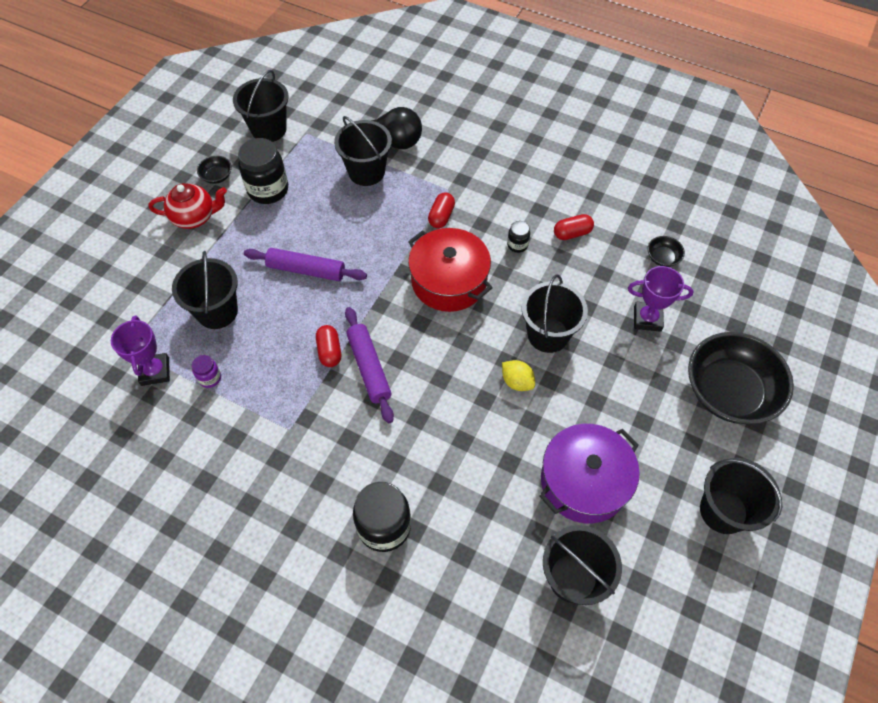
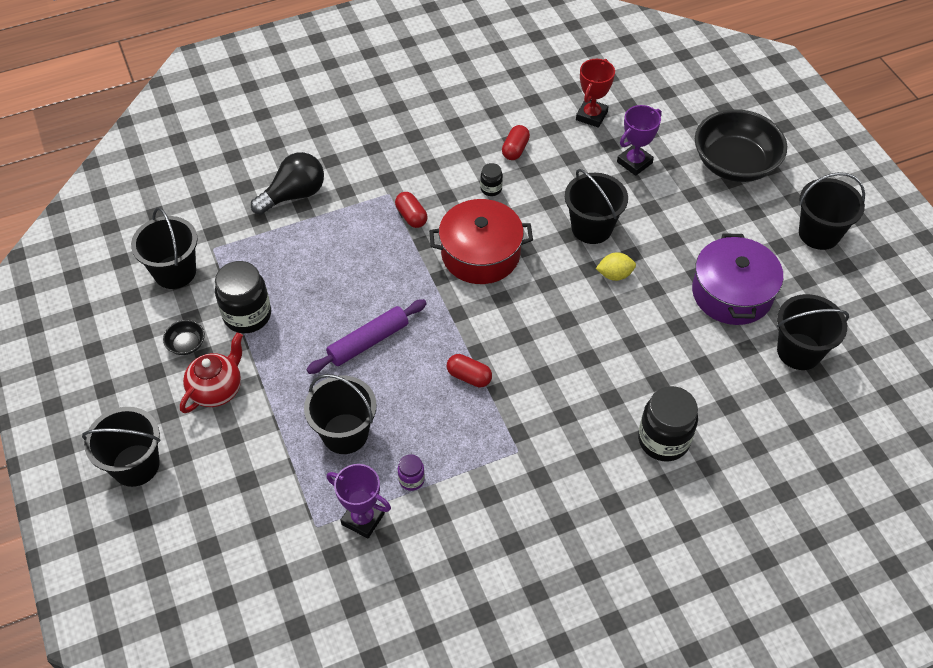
camera: 50 degrees left, 5 degrees down
(366, 172) = (307, 234): black bucket -> black bucket (135, 465)
(369, 368) = (511, 360): purple rolling pin -> none
(662, 258) = (591, 116): black bowl -> red trophy

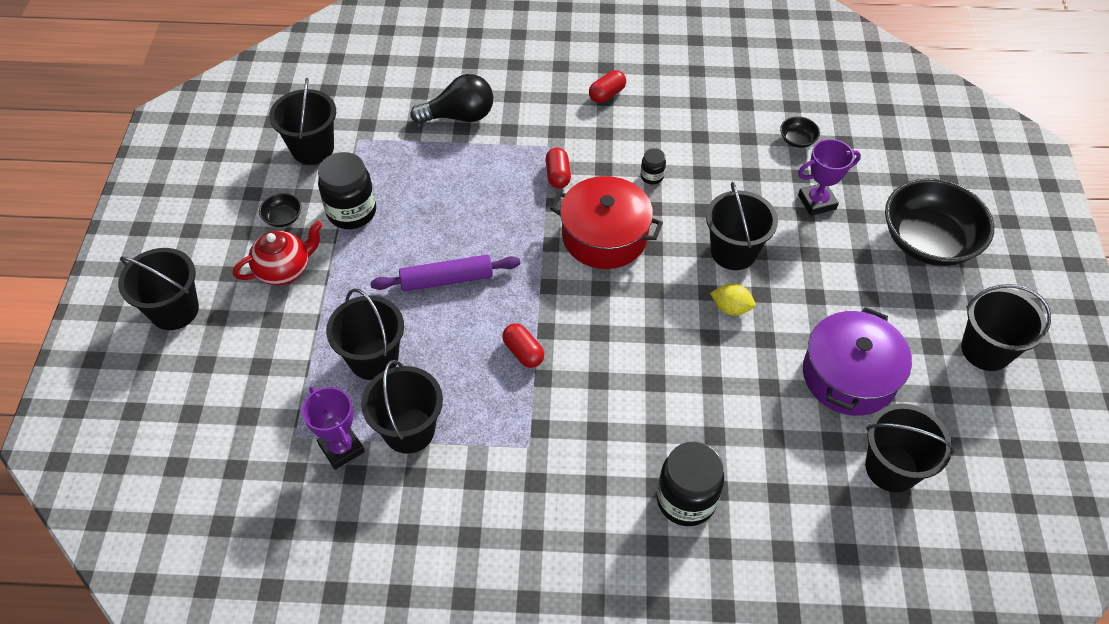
camera: 25 degrees right, 0 degrees up
(411, 480) = (409, 430): purple jar -> black bucket
(515, 149) = (698, 146): red capsule -> red capsule (607, 94)
(591, 116) = (797, 140): red trophy -> black bowl

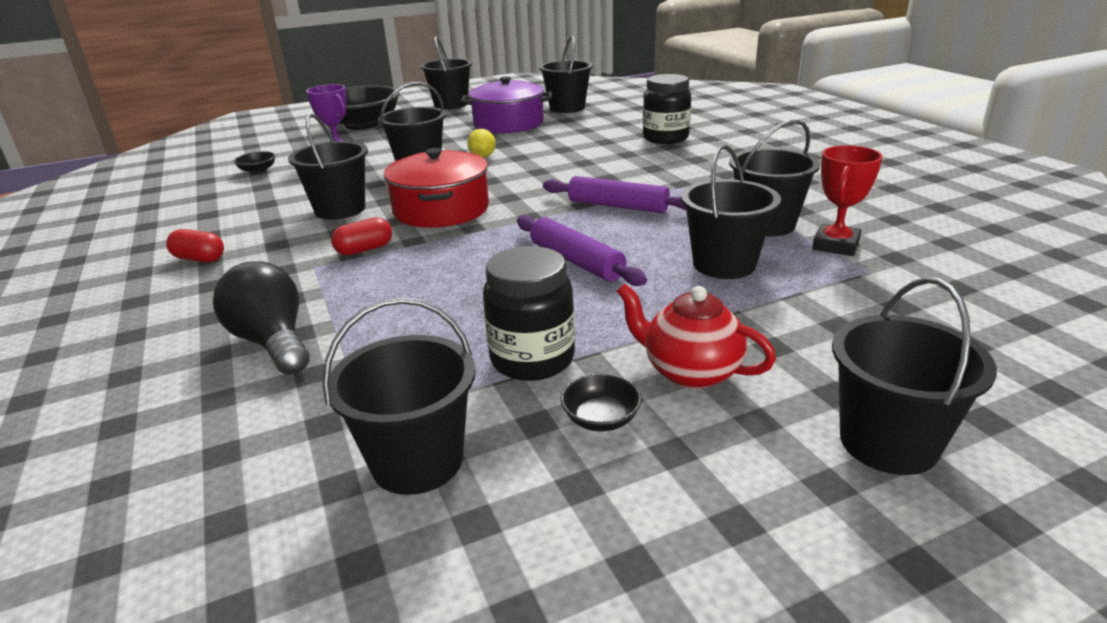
camera: 115 degrees left, 25 degrees down
(341, 448) = (835, 245): purple trophy -> red trophy
(523, 352) = (618, 206): red capsule -> purple rolling pin
(652, 176) = (340, 209): black jar -> black bucket

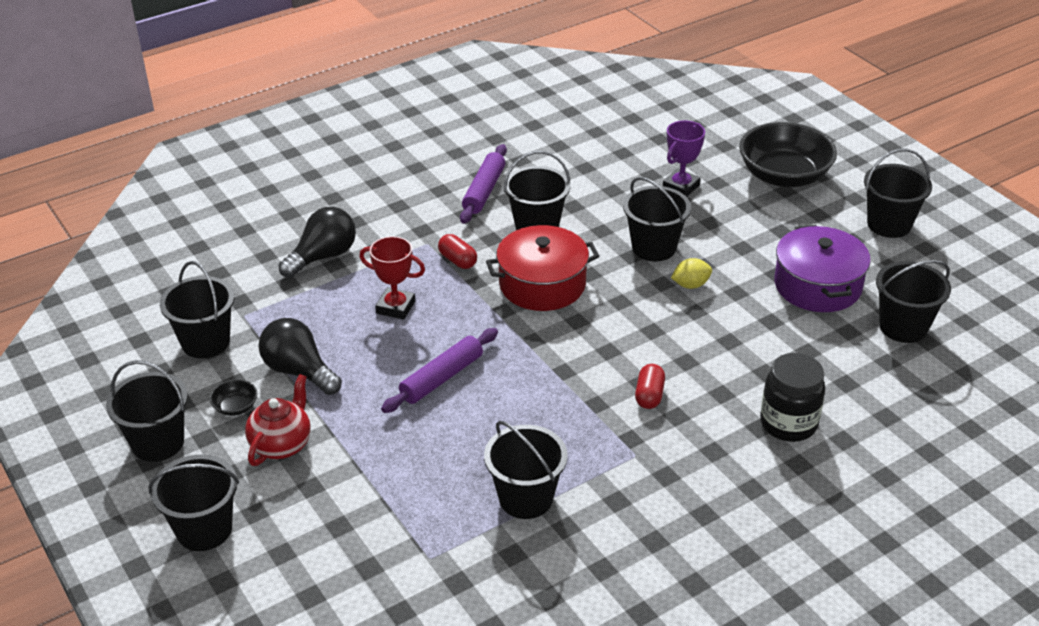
camera: 80 degrees right, 10 degrees up
(199, 259) = (438, 186): red capsule -> red capsule (649, 395)
(258, 171) = (624, 152): black bowl -> none
(532, 359) = (299, 371): black jar -> black light bulb
(618, 206) = (562, 395): purple rolling pin -> purple rolling pin (484, 191)
(724, 264) = (439, 466): black bucket -> black bucket (158, 443)
(835, 245) = (481, 543): red trophy -> red trophy (395, 307)

